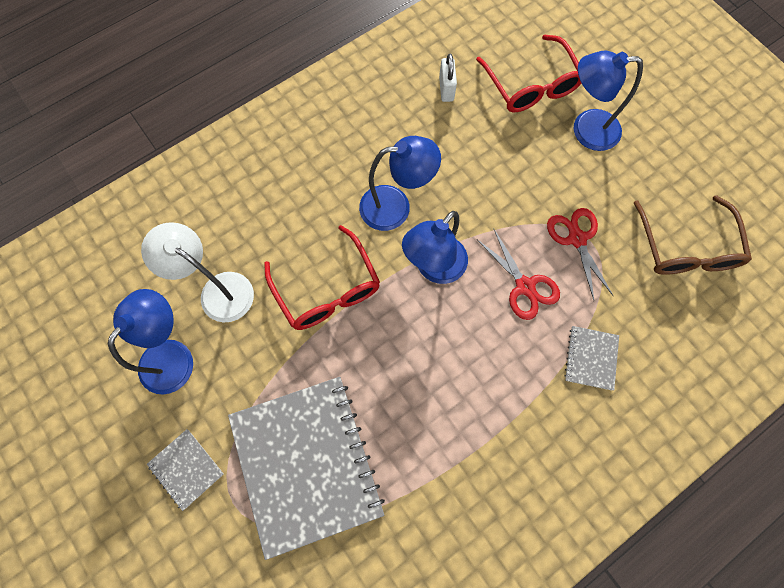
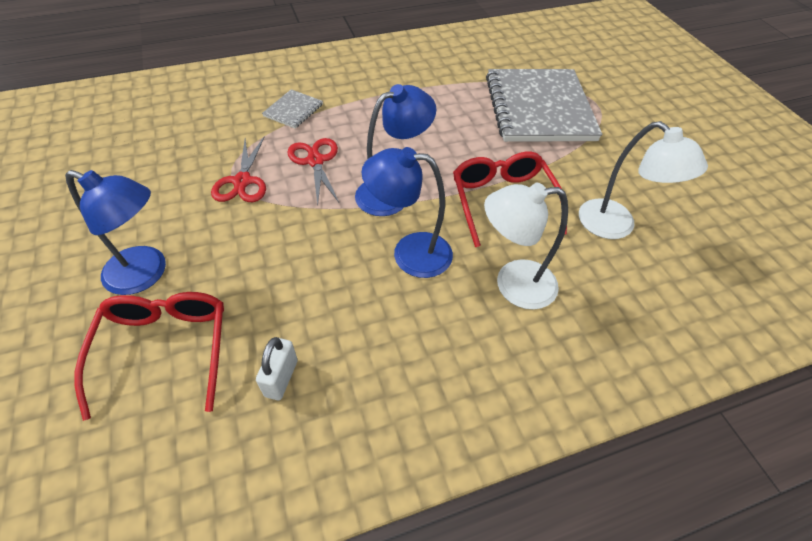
camera: 165 degrees left, 20 degrees down
(173, 355) = (656, 189): blue lamp -> none
(186, 469) = (634, 124): grey notebook -> none
(305, 201) = (513, 284): none -> white lamp
(685, 247) = (151, 152): brown glasses -> none

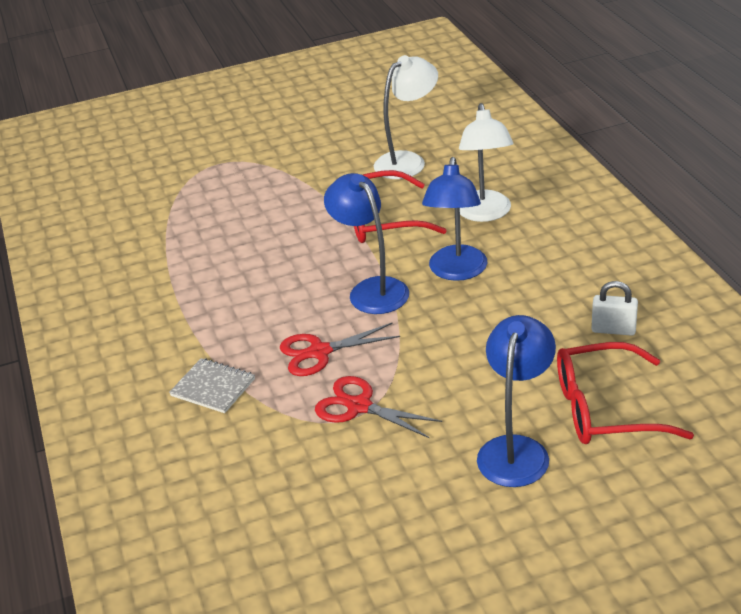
camera: 85 degrees left, 15 degrees down
(242, 181) = (359, 406): red scissors -> red scissors turned 150 degrees counterclockwise
(539, 108) = (225, 198): grey notebook -> none

